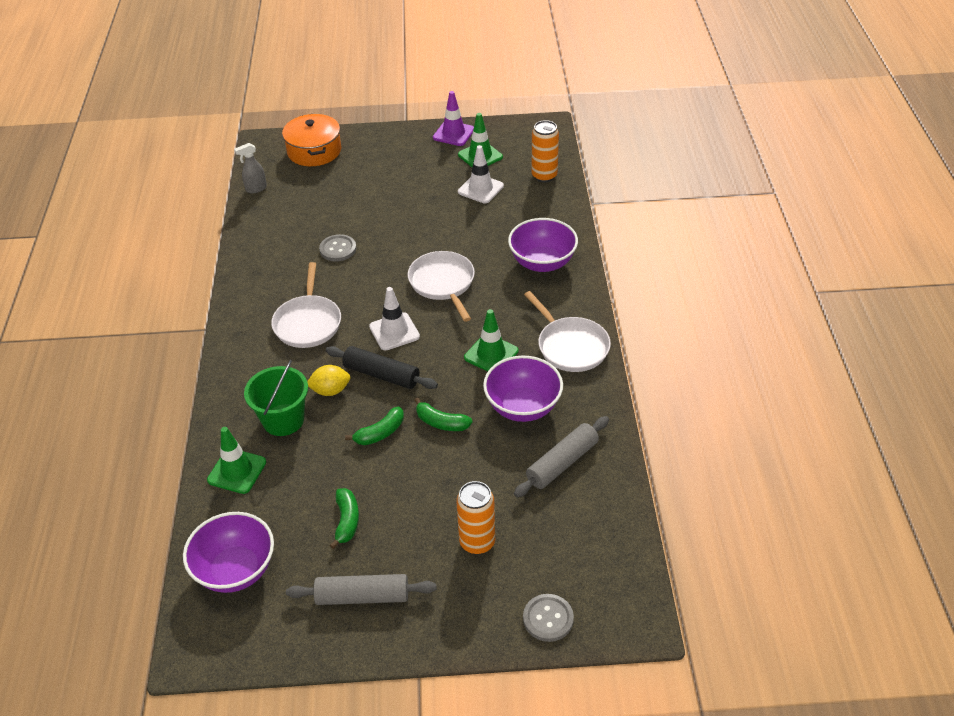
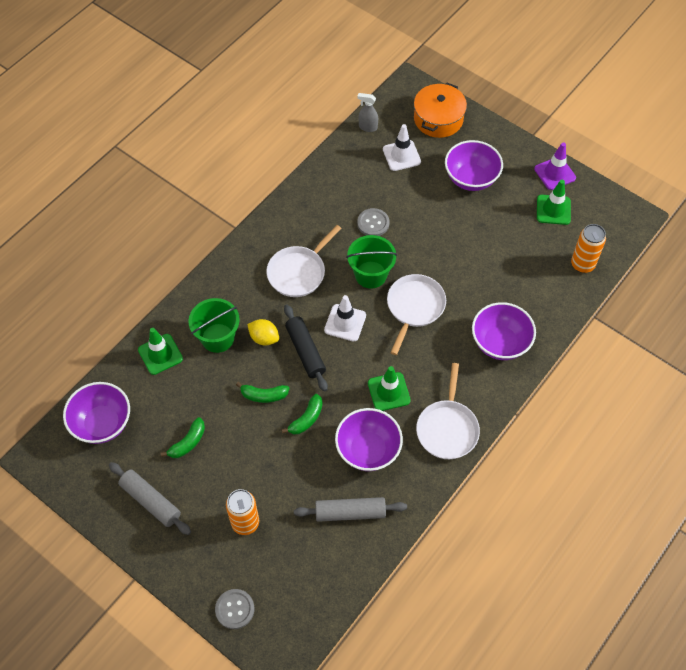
camera: 40 degrees right, 15 degrees up
(377, 285) = (370, 274): none -> green bucket
(389, 173) = (471, 178): none -> purple bowl
(441, 423) = (306, 419): green banana -> green banana turned 120 degrees counterclockwise
(480, 189) = (522, 242): white traffic cone -> white traffic cone (401, 155)

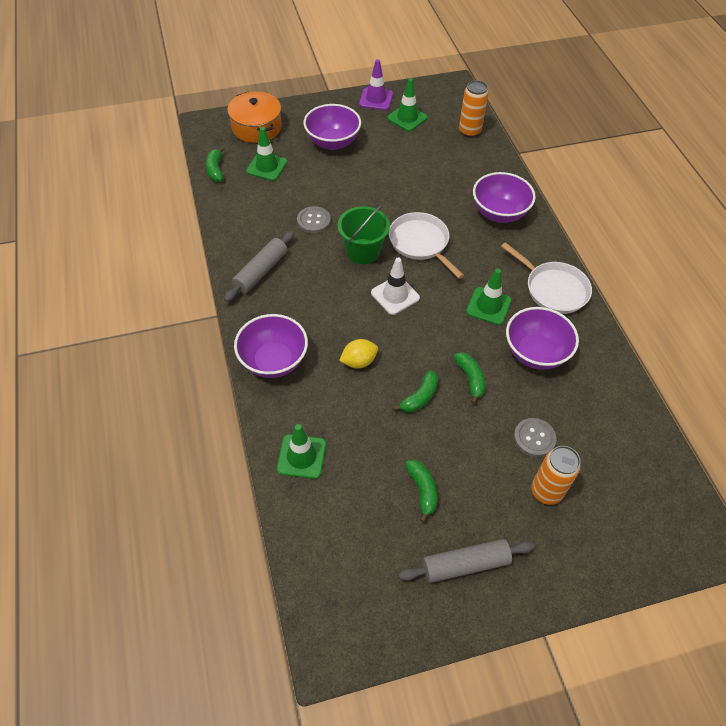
camera: 55 degrees left, 5 degrees down
(102, 423) = (338, 559): purple bowl -> purple bowl (273, 361)
(217, 338) = (326, 397): green bucket -> none
(235, 609) = (635, 556): grey button -> grey button (534, 438)
(298, 272) = (313, 297): white pan -> none
(305, 351) = (399, 339): black rolling pin -> none
(350, 513) = (589, 402): grey rolling pin -> grey rolling pin (261, 271)
(367, 127) = (215, 170): grey spray bottle -> green banana
(401, 155) = (267, 167): white traffic cone -> green traffic cone

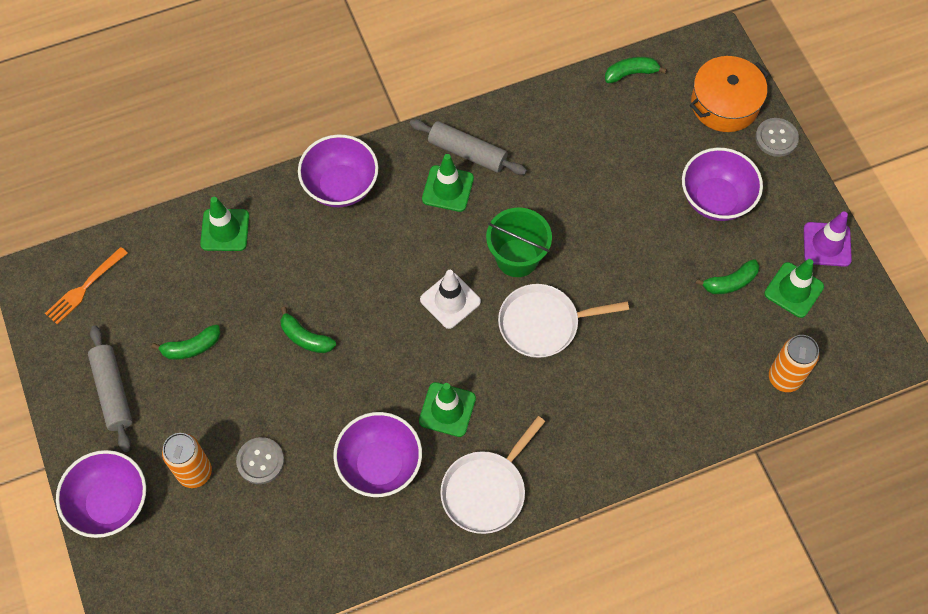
camera: 85 degrees right, 10 degrees up
(267, 167) = (649, 129): green traffic cone -> green traffic cone (448, 189)
(314, 221) = (560, 196): grey button -> grey button (776, 138)
(346, 593) = (85, 287): none -> orange fork
(359, 361) = (348, 271): yellow lemon -> none
(420, 243) = (543, 324): white pan -> white pan turned 150 degrees counterclockwise
(470, 379) = (335, 391): green banana -> green banana (730, 282)
(499, 213) = (616, 421): purple bowl -> purple bowl (110, 503)

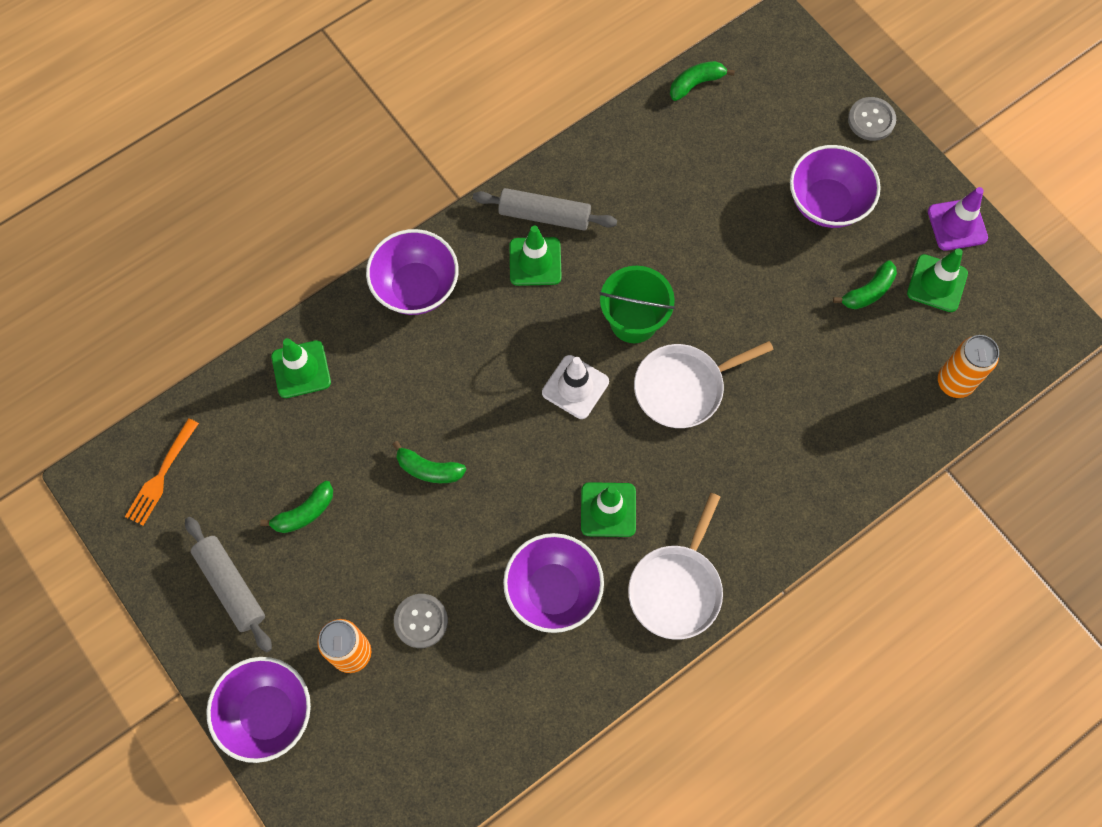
camera: 15 degrees left, 5 degrees up
(724, 104) = (806, 94): orange pot -> none

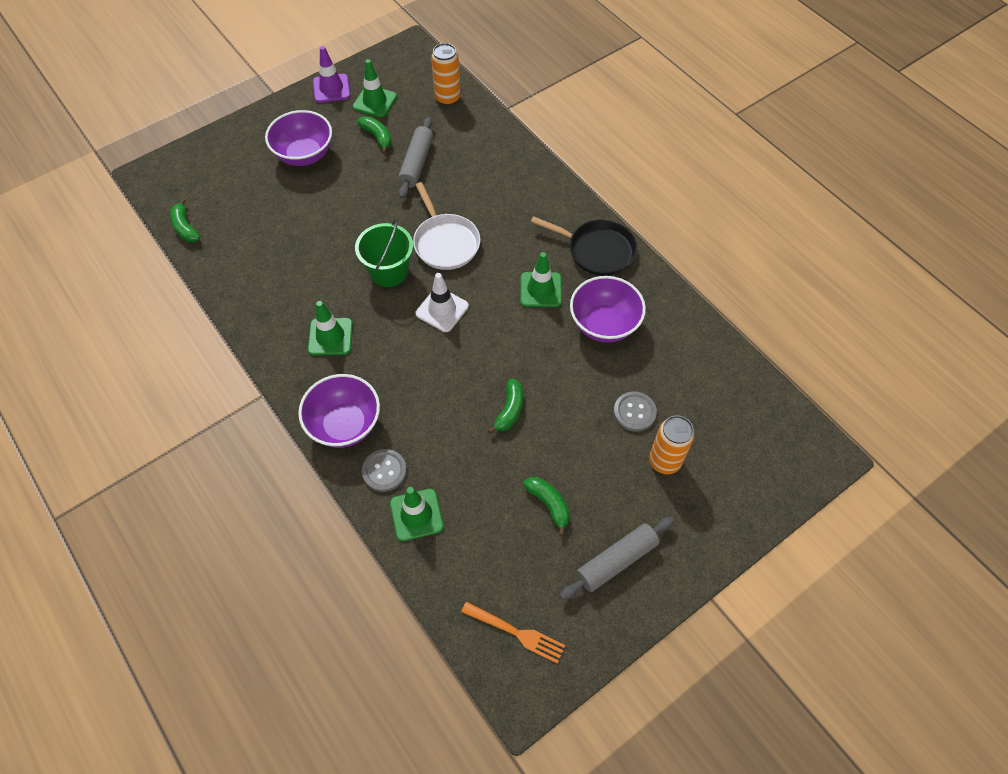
camera: 90 degrees left, 10 degrees down
(267, 713) = (720, 523): purple bowl -> none
(544, 215) = (289, 330): grey rolling pin -> grey rolling pin (416, 163)
(676, 588) = (597, 250): white pan -> black pan
(871, 120) = (240, 127): grey button -> grey button (384, 471)

